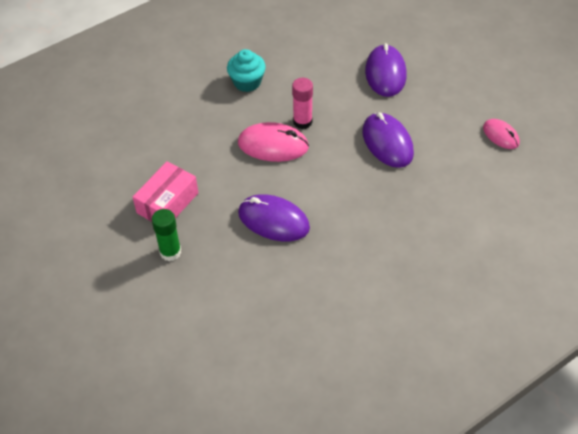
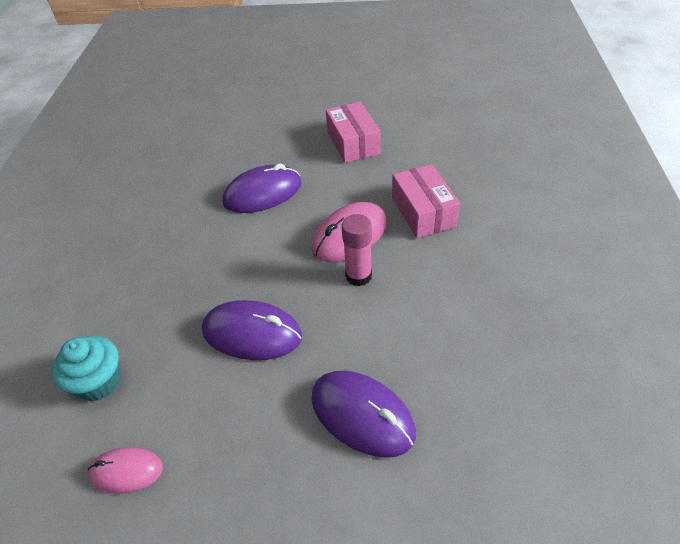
camera: 130 degrees right, 5 degrees down
(170, 252) = (302, 128): green glue stick -> none
(218, 121) = (423, 212): none -> pink box
(247, 82) = (466, 261): turquoise cupcake -> turquoise cupcake (99, 381)

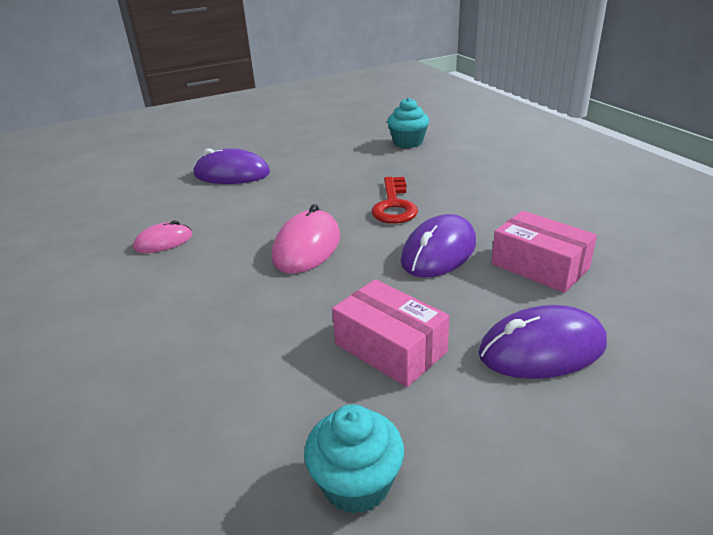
camera: 150 degrees right, 15 degrees down
(126, 471) = (349, 132): pink mouse -> pink mouse (163, 242)
(240, 258) = (394, 205): none -> red key
(252, 333) = (335, 178): purple mouse -> purple mouse (542, 348)
(358, 276) = (276, 224): pink glue stick -> none
(408, 102) = (356, 483): none -> turquoise cupcake
(423, 212) = (236, 290): pink box -> pink box (539, 266)

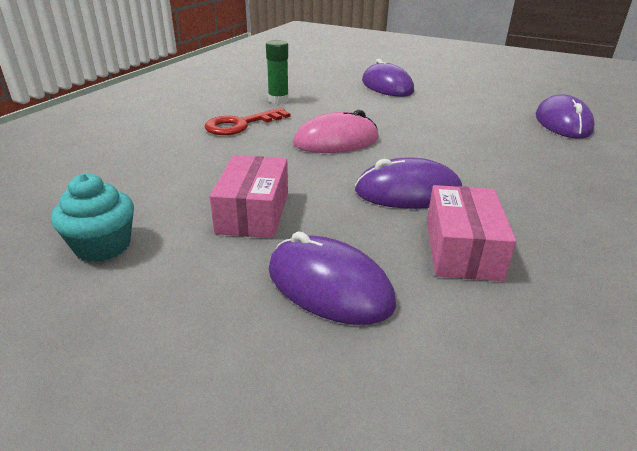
camera: 50 degrees right, 0 degrees up
(163, 242) = (278, 100): pink mouse -> green glue stick
(394, 205) = (447, 151): red key -> red key (241, 124)
(408, 142) = (562, 123): turquoise cupcake -> purple mouse

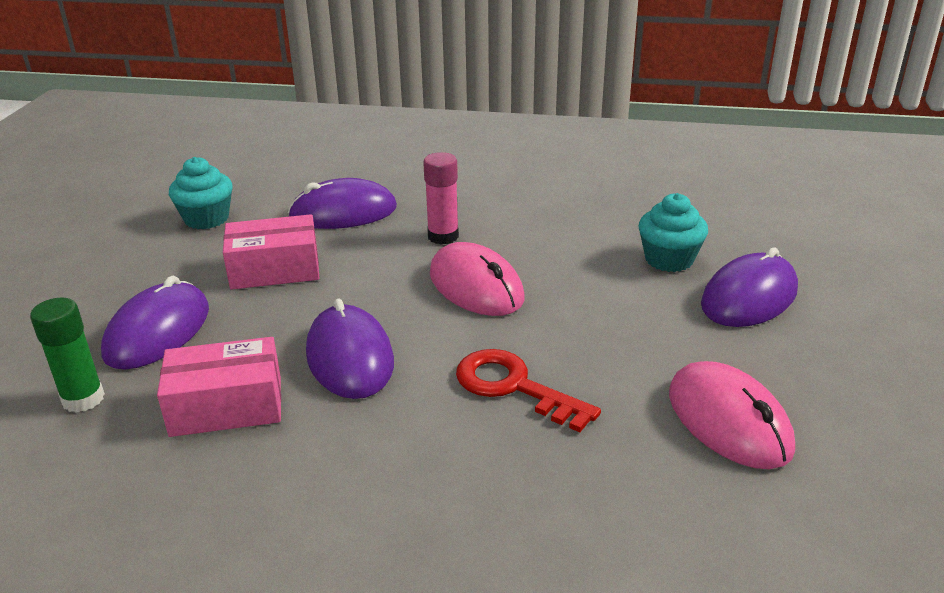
camera: 75 degrees right, 0 degrees up
(241, 124) = (487, 215): red key -> red key (514, 387)
(259, 141) = (443, 236): none -> pink glue stick
(278, 100) = (592, 219): green glue stick -> green glue stick (83, 399)
(339, 93) = (669, 259): none -> turquoise cupcake
(488, 109) = (728, 420): none -> pink mouse
(562, 123) = (727, 525): purple mouse -> purple mouse (343, 212)

